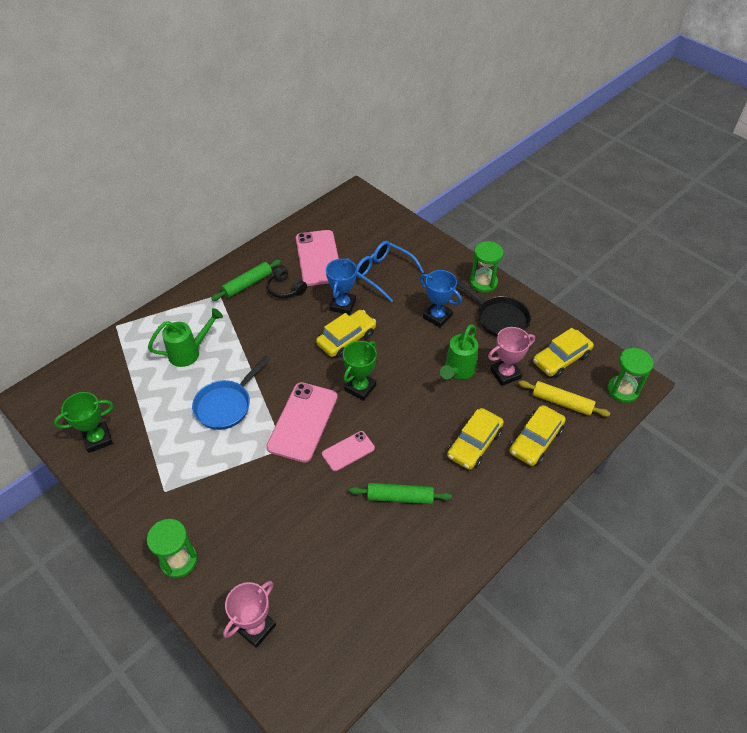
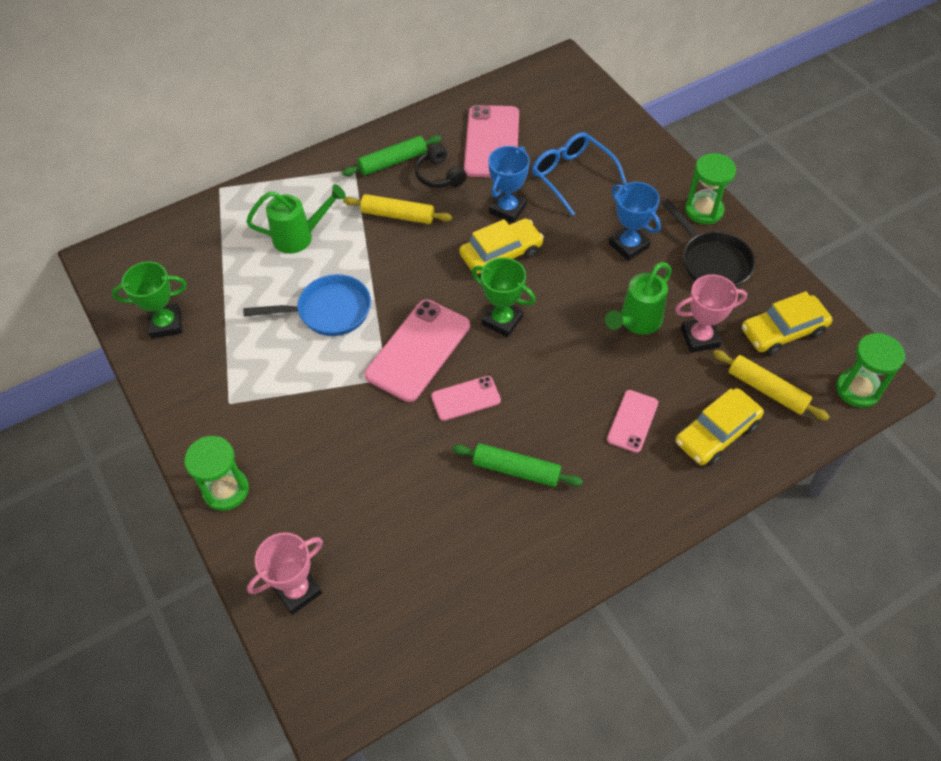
camera: 15 degrees right, 5 degrees up
(226, 405) = (328, 311): blue pan -> blue pan turned 150 degrees counterclockwise
(261, 323) = (398, 215): none -> yellow rolling pin
(360, 388) = (502, 320): green trophy -> green trophy turned 75 degrees clockwise
(474, 443) = (632, 421): yellow car -> pink phone

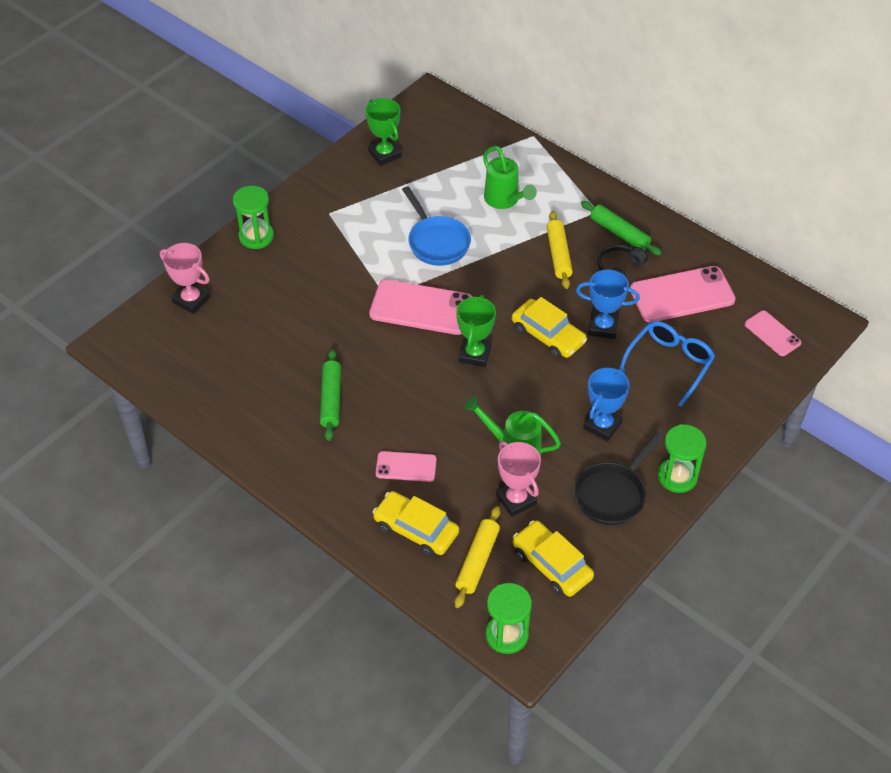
camera: 70 degrees right, 5 degrees down
(466, 398) = (386, 350): pink phone -> pink phone (772, 333)

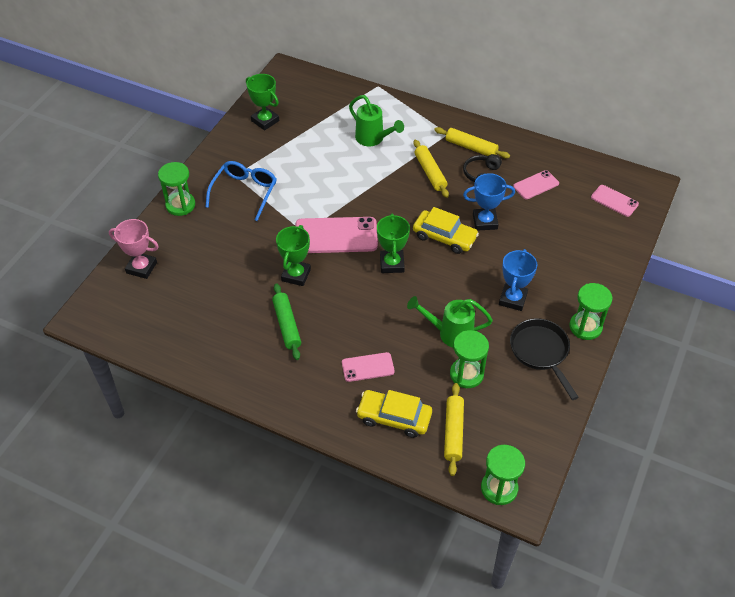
camera: 15 degrees left, 0 degrees up
(360, 344) = (296, 275): none -> green trophy
(436, 242) = (330, 181): blue pan -> none
(516, 500) = (466, 374): pink trophy -> green hourglass
(552, 564) = (514, 421): yellow car -> none
(612, 494) = (541, 352): black pan -> black pan turned 135 degrees clockwise
(619, 233) = (471, 147): green rolling pin -> yellow rolling pin
(669, 364) = (546, 240): blue glasses -> blue glasses (245, 192)
(682, 295) = (536, 185): pink phone -> pink phone, size x0.55

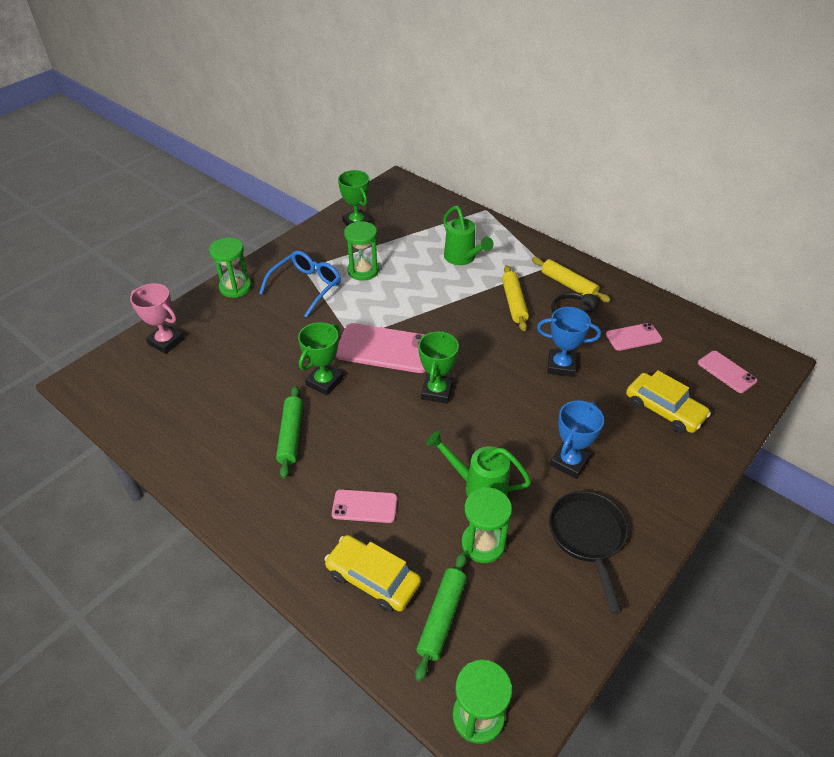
camera: 15 degrees right, 5 degrees down
(444, 237) = (508, 373): yellow car -> yellow car (664, 410)
(453, 432) = (442, 618): yellow rolling pin -> green rolling pin
(585, 327) = (655, 517): green hourglass -> green hourglass (363, 271)

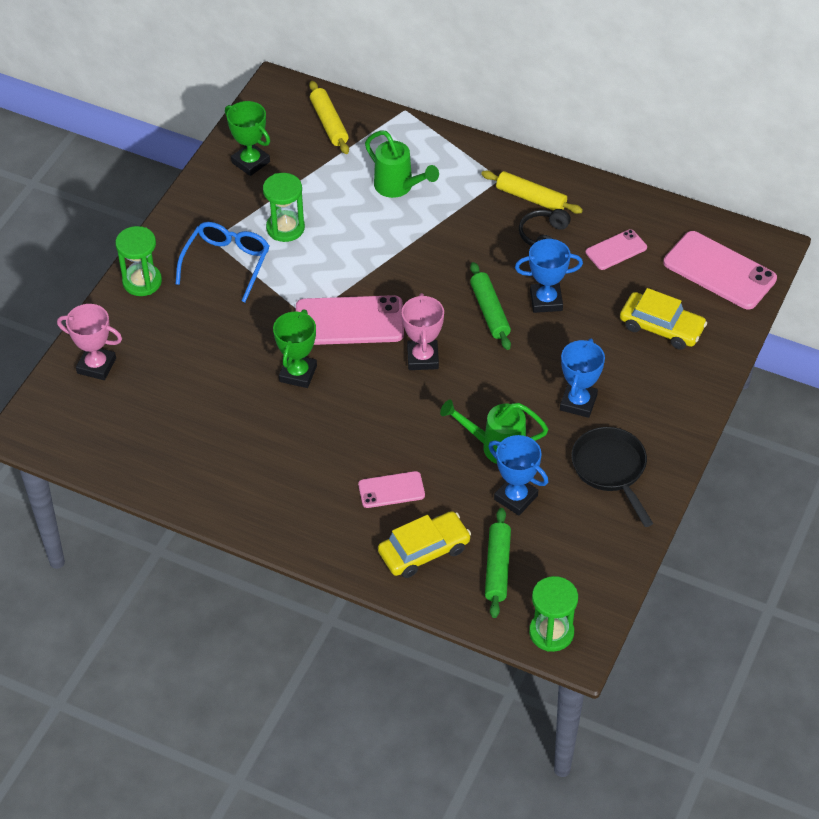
camera: 15 degrees left, 5 degrees up
(291, 435) = (288, 438): green rolling pin -> green rolling pin (490, 311)
(373, 578) = (424, 551): yellow car -> yellow car turned 135 degrees clockwise
(437, 391) = (422, 358): green trophy -> pink trophy
(483, 544) = (516, 497): green hourglass -> blue trophy
(514, 302) = (475, 234): yellow rolling pin -> yellow rolling pin (329, 123)
(726, 372) = (719, 271): pink phone -> pink phone, size x1.81

